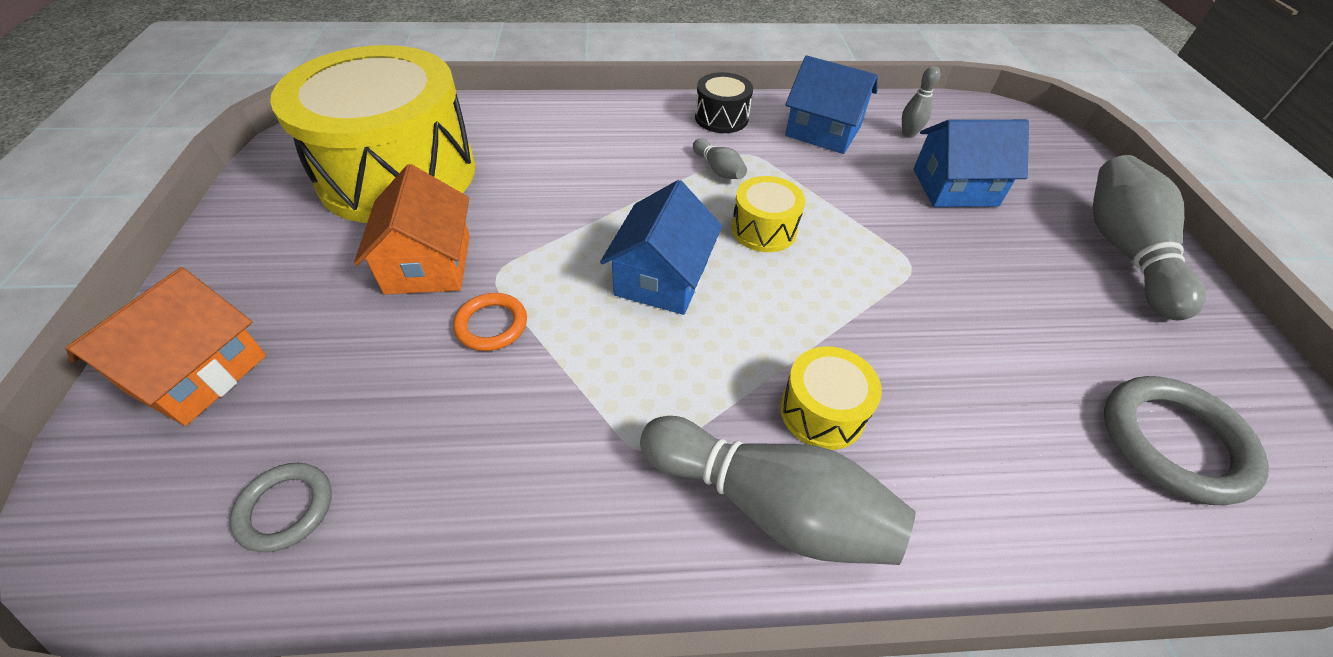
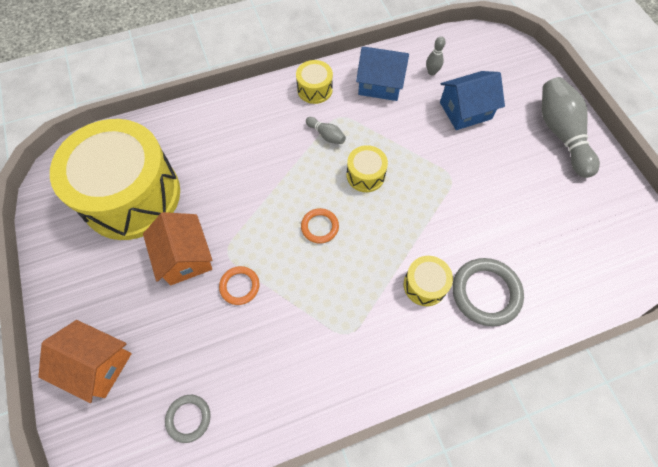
camera: 15 degrees left, 15 degrees up
(198, 373) = (97, 365): orange house -> orange house turned 75 degrees counterclockwise
(662, 278) = (319, 227): blue house -> orange ring
(721, 118) = (314, 89): black drum -> yellow drum
(769, 504) = (412, 342): grey bowling pin -> none
(1173, 442) = (587, 251): grey ring -> grey ring (485, 293)

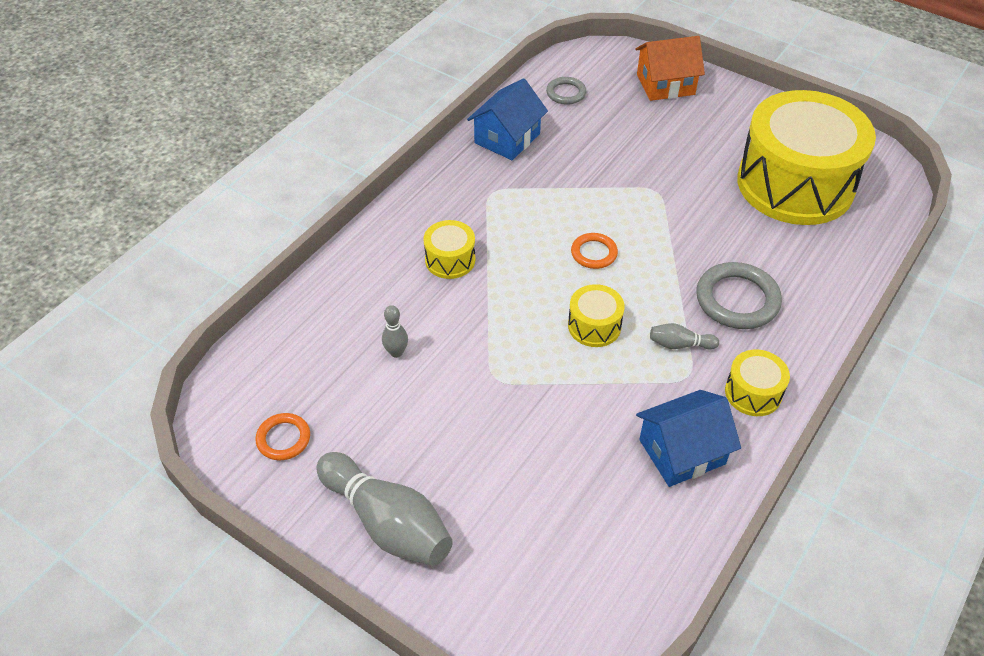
camera: 145 degrees right, 15 degrees down
(185, 257) = (687, 169): orange house -> none
(239, 286) = (616, 175): orange ring -> orange ring (283, 439)
(432, 72) = (630, 516): grey bowling pin -> grey bowling pin (396, 352)
(465, 110) = (539, 480): blue house -> blue house (507, 138)
(485, 293) = (385, 284): grey ring -> grey ring (737, 300)

